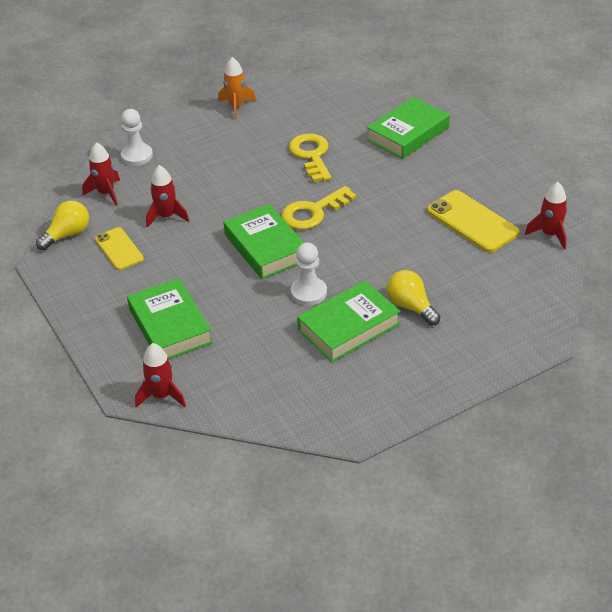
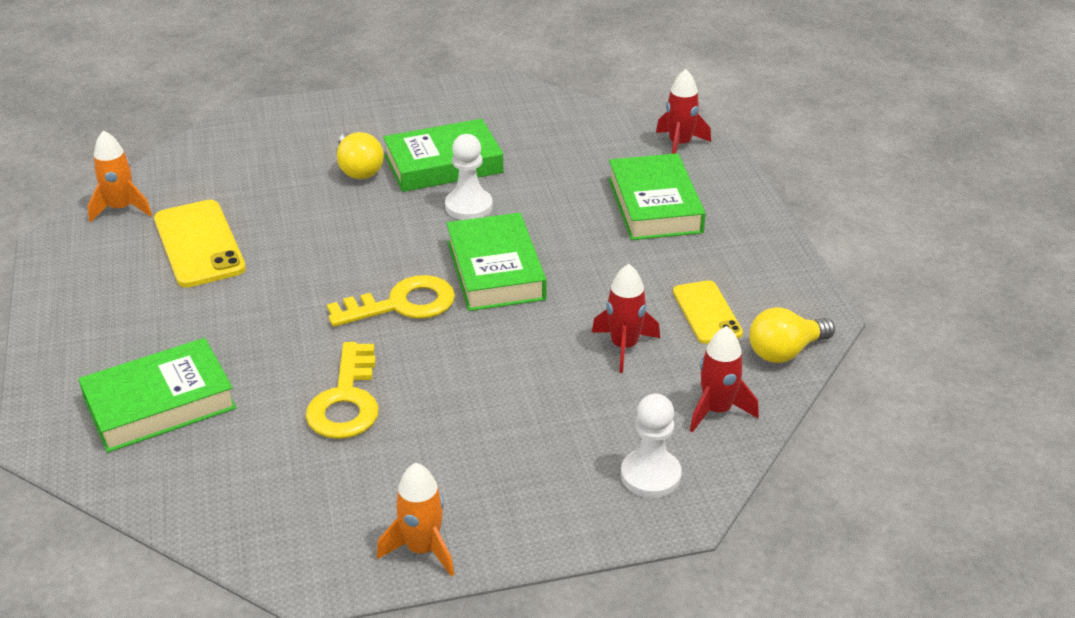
camera: 165 degrees left, 5 degrees down
(550, 234) = (121, 209): red rocket -> orange rocket

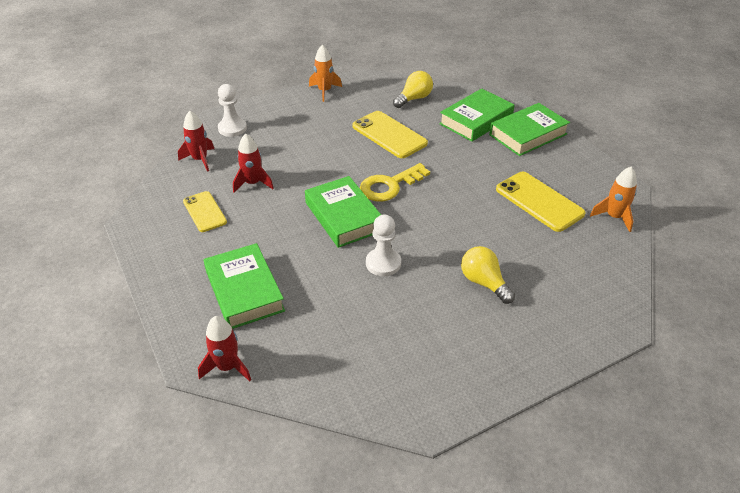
camera: 165 degrees right, 5 degrees up
(346, 401) = (389, 135): yellow key -> yellow phone
(443, 164) = (422, 301): green book -> green book (528, 134)
(785, 351) = (158, 196): yellow light bulb -> yellow light bulb (414, 99)

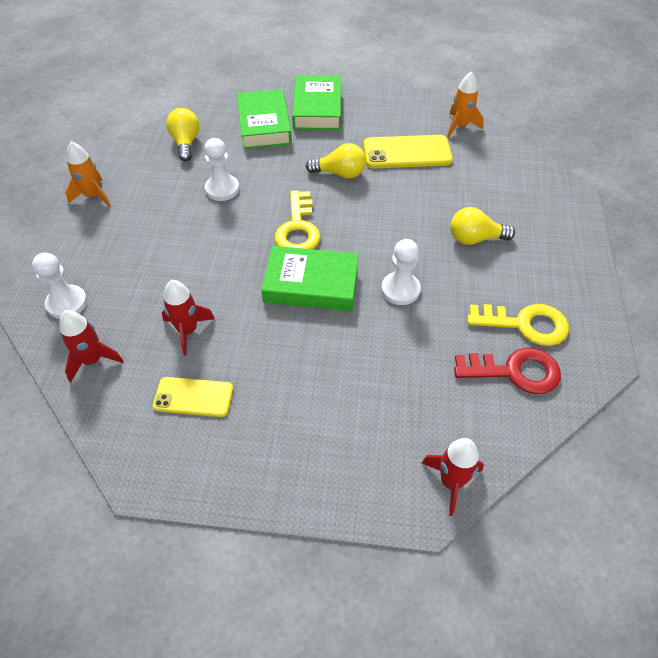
camera: 55 degrees left, 10 degrees up
(244, 291) = (353, 417): green book -> none
(361, 365) = (515, 371): none -> red key
(389, 135) = (222, 189): yellow phone -> white pawn
(418, 352) = (525, 324): none -> yellow key
(470, 178) = (340, 173): none -> yellow light bulb

